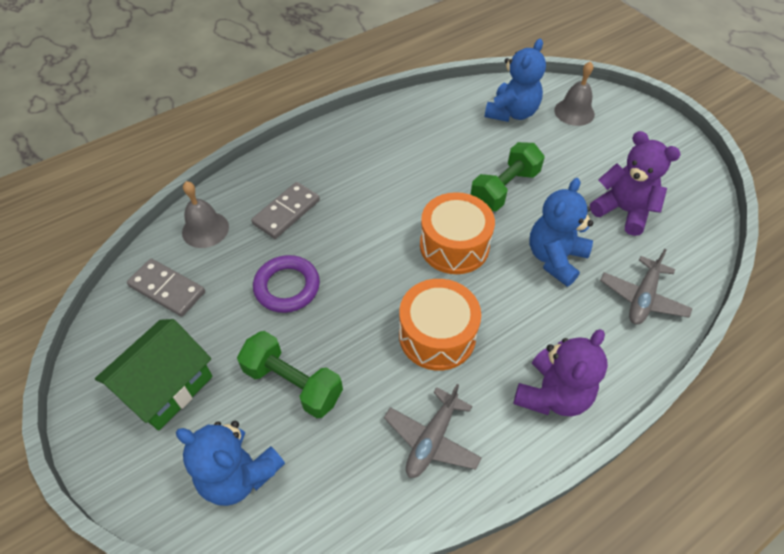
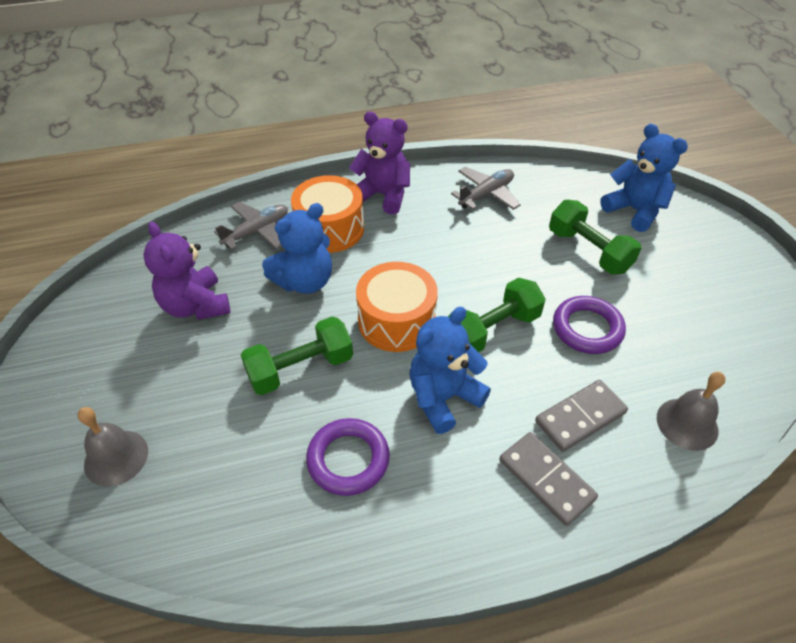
camera: 160 degrees left, 5 degrees down
(167, 289) = (721, 361): grey domino -> grey domino (546, 479)
(167, 387) = (702, 275): green house -> none
(370, 261) = (493, 330): none -> green dumbbell
(436, 147) = (348, 459): none -> purple ring
(437, 335) = (453, 252): orange drum -> orange drum (330, 229)
(511, 113) = (202, 487): blue teddy bear -> blue teddy bear (443, 397)
(552, 394) = (383, 195): purple teddy bear -> purple teddy bear turned 60 degrees clockwise

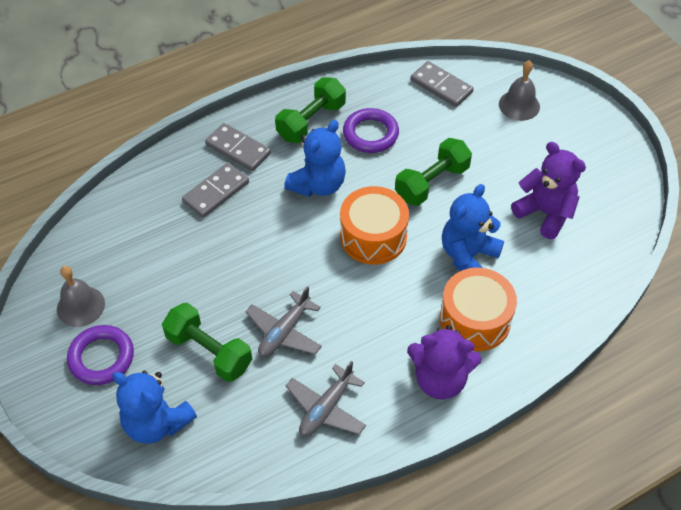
camera: 165 degrees right, 5 degrees up
(204, 523) = (441, 86): none -> grey domino
(257, 232) = (543, 299): grey plane -> grey plane (284, 332)
(493, 330) = (291, 246): green dumbbell -> green dumbbell (311, 121)
(587, 328) = (211, 264): purple ring -> purple ring (101, 357)
(687, 424) = (137, 204): grey bell -> grey bell (80, 306)

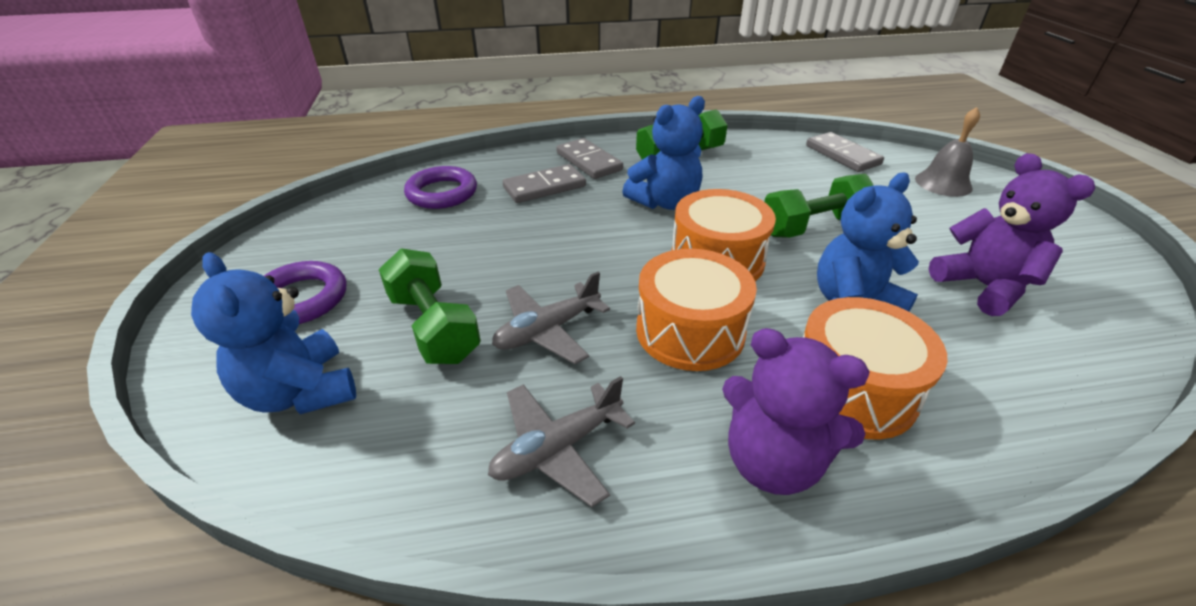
camera: 20 degrees right, 15 degrees down
(80, 306) = (324, 246): grey bell -> none
(370, 134) = (745, 175): purple ring -> purple ring (442, 193)
(373, 305) = (690, 331): none -> orange drum

